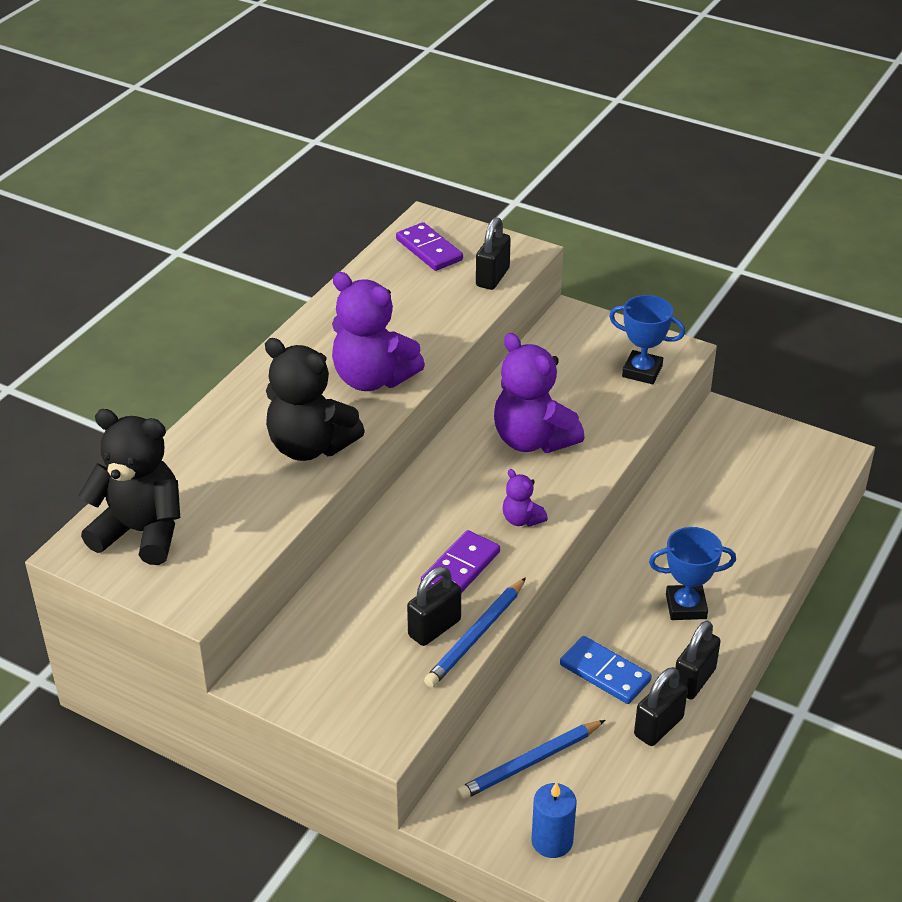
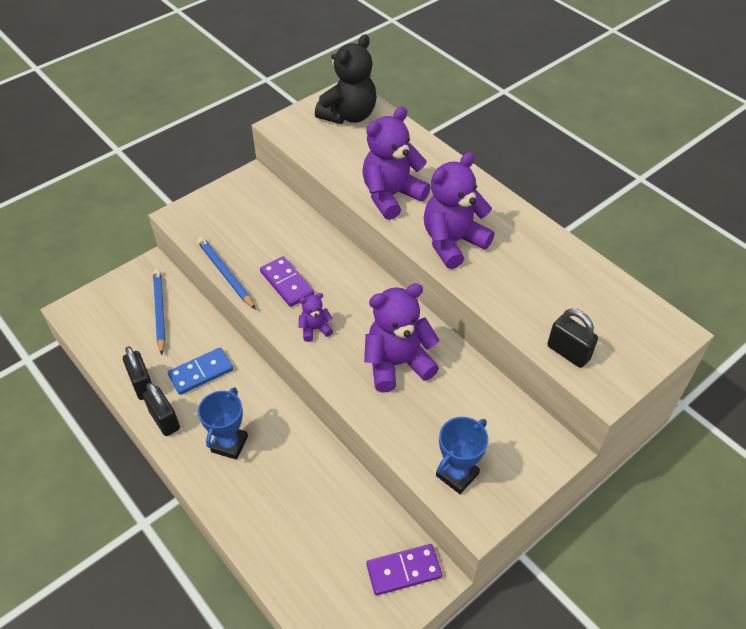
camera: 110 degrees right, 10 degrees up
(310, 446) = (391, 196): black teddy bear -> purple teddy bear
(429, 250) = (624, 320): purple domino -> purple domino (403, 570)
(434, 628) = (243, 257): black padlock -> none
(552, 841) = (103, 304): blue candle -> none

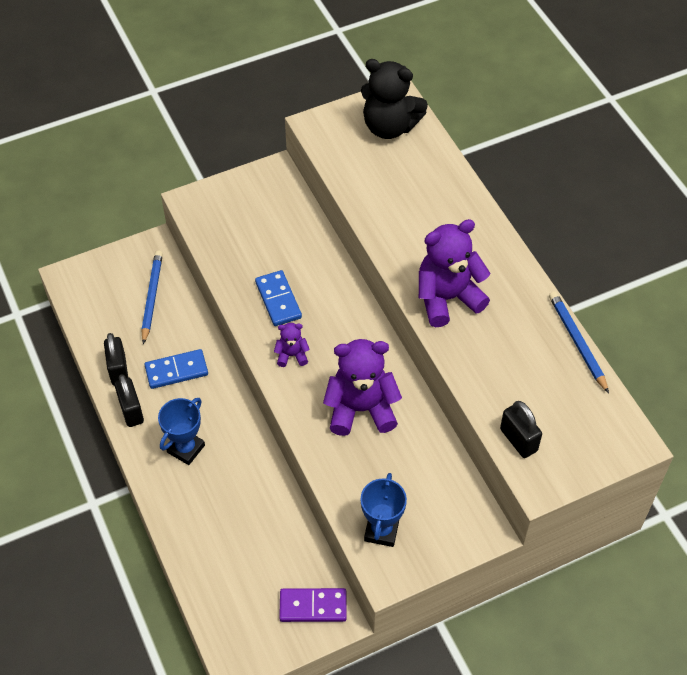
camera: 15 degrees right, 5 degrees up
(225, 274) = (221, 277): blue pencil -> blue pencil (577, 342)
(286, 283) = (278, 300): purple domino -> blue domino
(349, 115) = (389, 126): black teddy bear -> black teddy bear turned 60 degrees clockwise
(391, 196) = (403, 232): purple teddy bear -> none
(457, 474) = (381, 530): blue trophy -> blue trophy turned 45 degrees counterclockwise

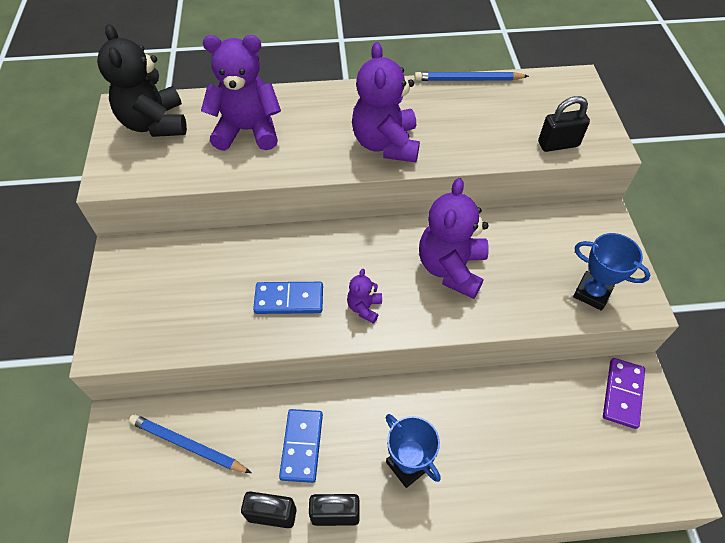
camera: 70 degrees left, 0 degrees up
(389, 126) = (155, 123): black teddy bear -> black teddy bear turned 120 degrees clockwise
(413, 192) = (248, 130): none -> purple teddy bear

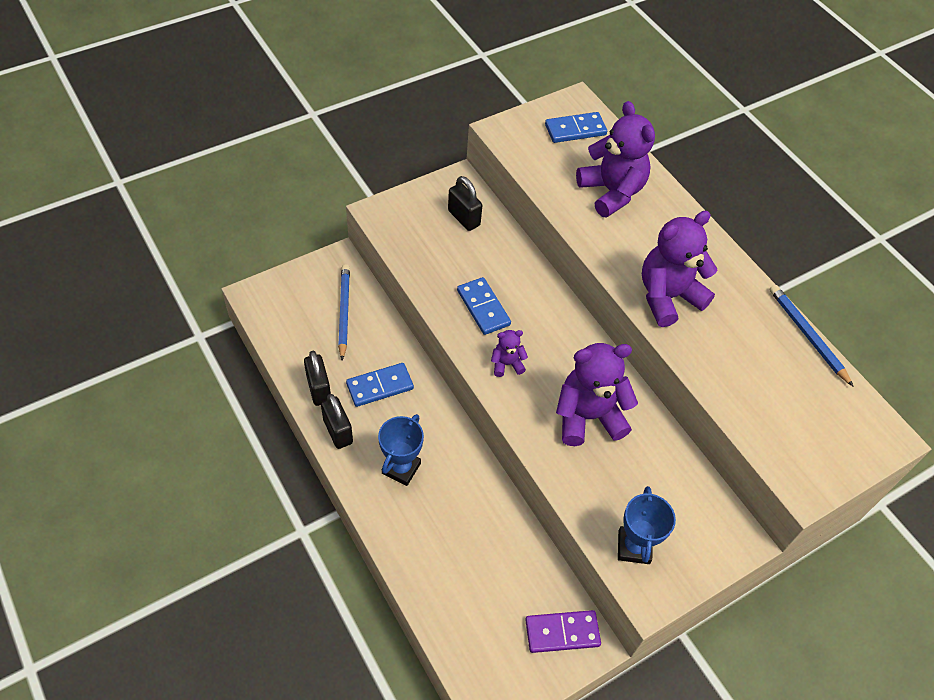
camera: 60 degrees right, 0 degrees up
(155, 123) = (575, 130): black teddy bear -> blue domino
(558, 144) = (772, 441): black padlock -> black padlock (464, 218)

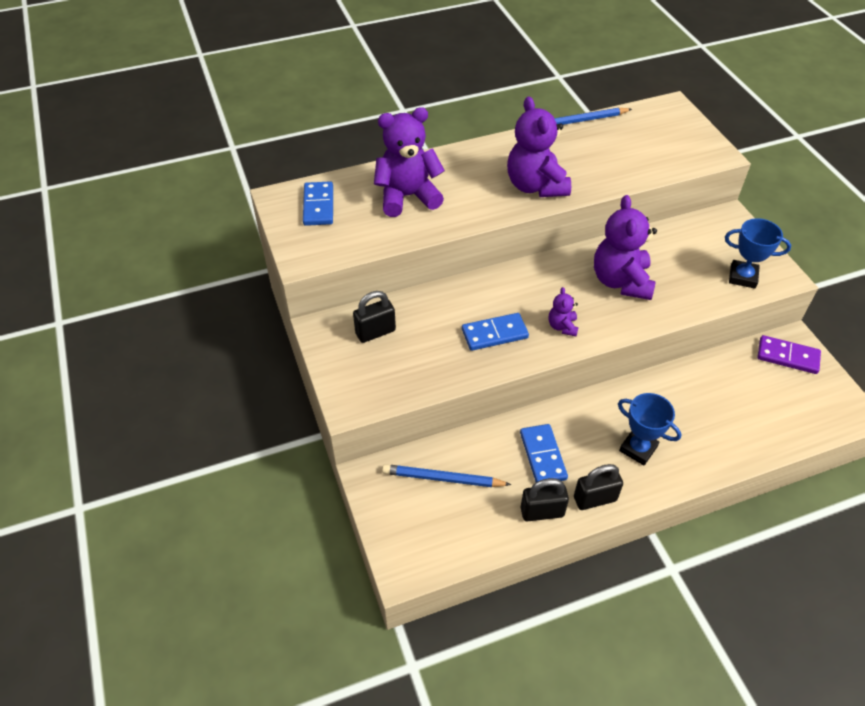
camera: 75 degrees left, 5 degrees down
(562, 632) = (787, 356): purple domino -> purple domino turned 75 degrees counterclockwise

